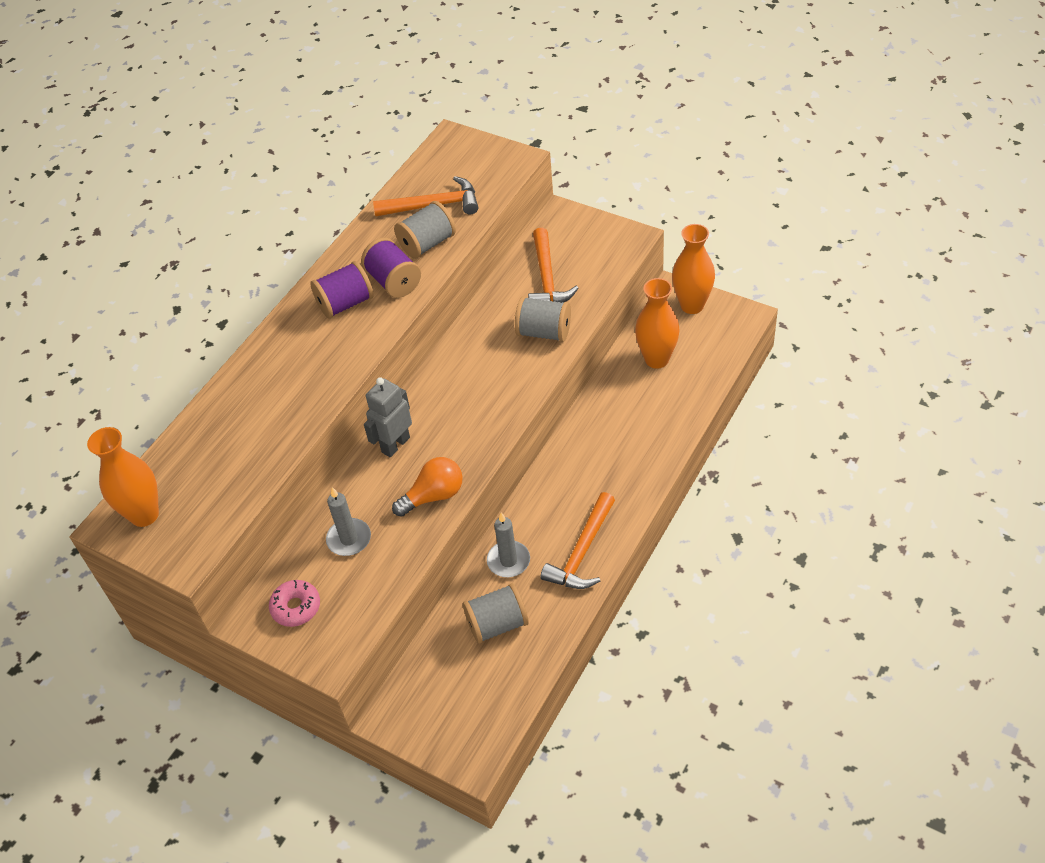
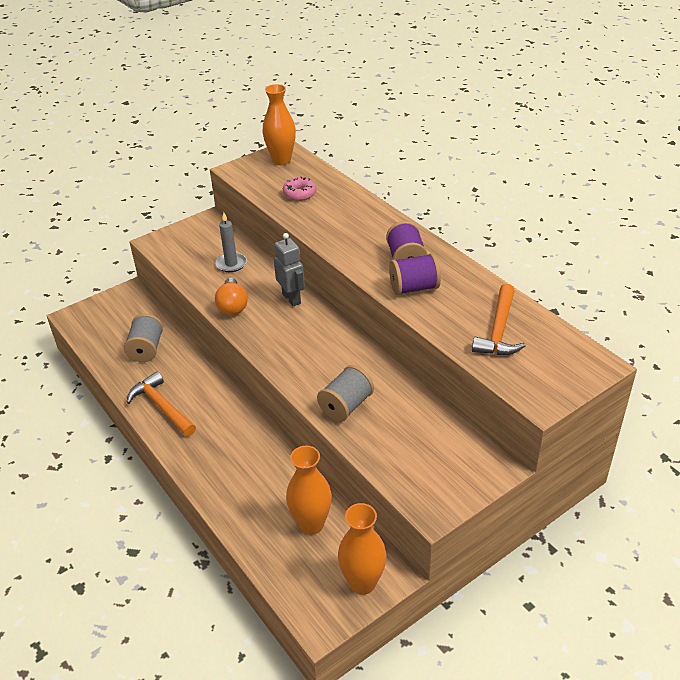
camera: 110 degrees right, 10 degrees down
(296, 607) = (201, 236): pink donut -> pink donut (299, 194)
(427, 244) = (448, 315): grey spool -> none
(508, 561) = (188, 368): grey candle -> none
(547, 278) = (412, 428): orange hammer -> none

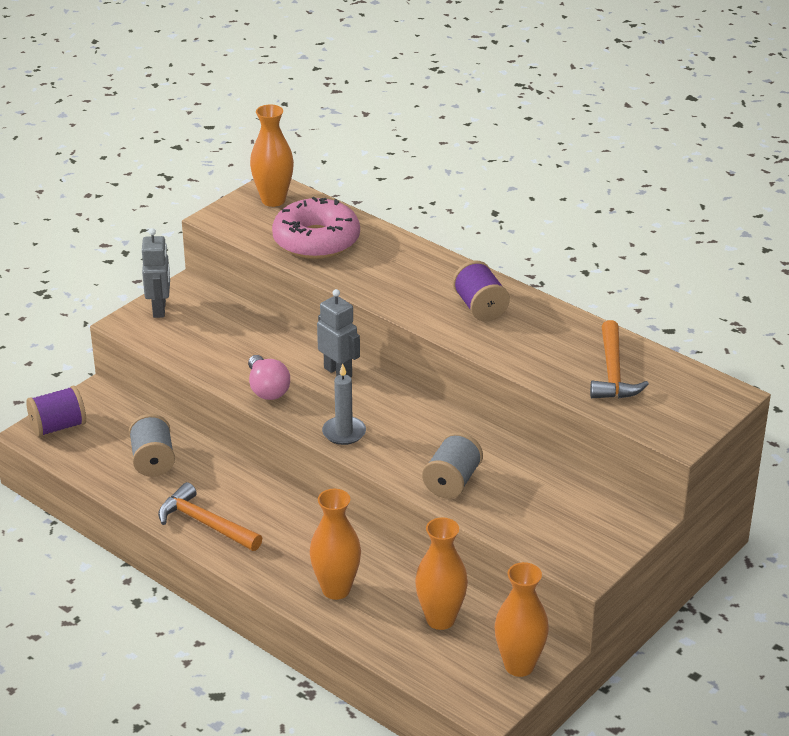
camera: 15 degrees left, 5 degrees down
(183, 234) = (159, 309): none -> grey robot
(231, 264) = (242, 339): grey candle -> grey candle (344, 433)
(232, 306) = (267, 389): orange light bulb -> pink light bulb
(237, 481) = (336, 589): none -> orange vase
(299, 194) = (316, 241): pink donut -> pink donut, size x2.00
(414, 288) = (501, 338): purple spool -> purple spool (58, 427)

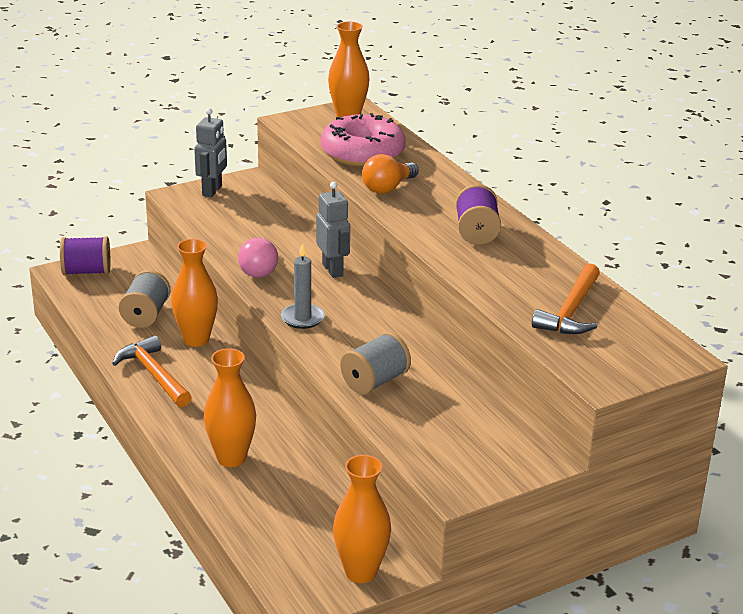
camera: 20 degrees right, 5 degrees down
(367, 276) = (388, 188): none -> orange light bulb
(440, 619) = (311, 509): orange vase -> orange vase (196, 339)

